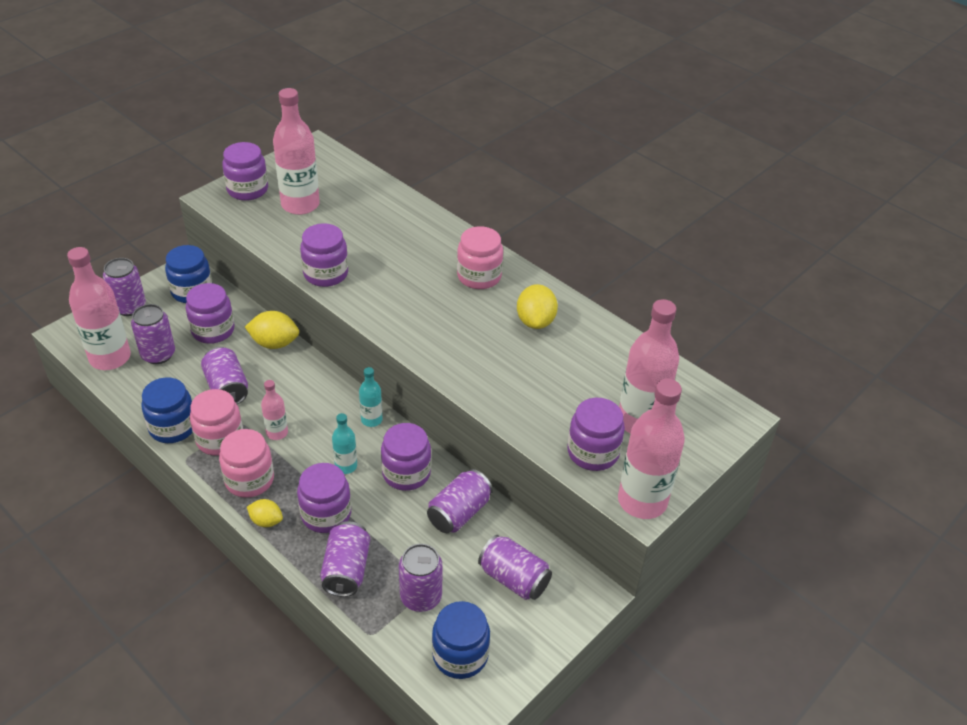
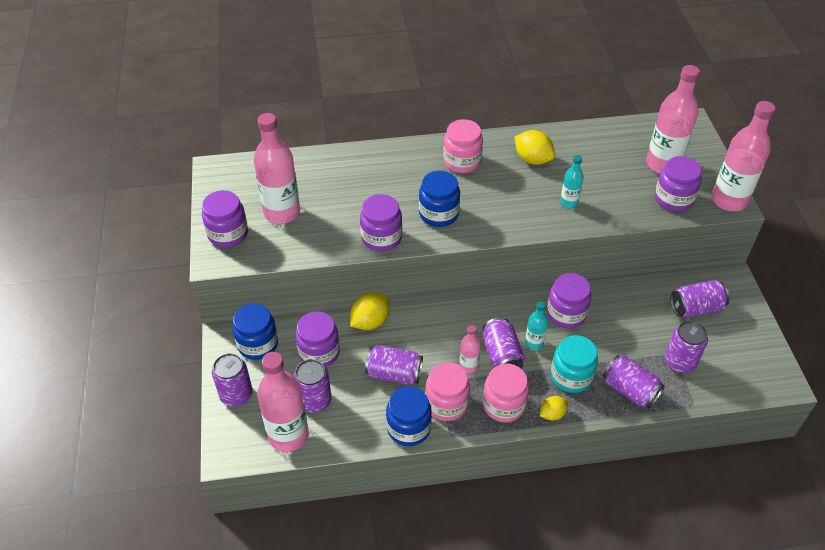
camera: 50 degrees left, 5 degrees up
(326, 514) = (571, 376): purple jar -> turquoise jar
(371, 420) = (500, 306): turquoise bottle -> turquoise bottle (569, 202)
(459, 513) = (622, 305): purple can -> purple can (501, 355)
(460, 655) = (739, 367): blue jar -> blue jar (439, 214)

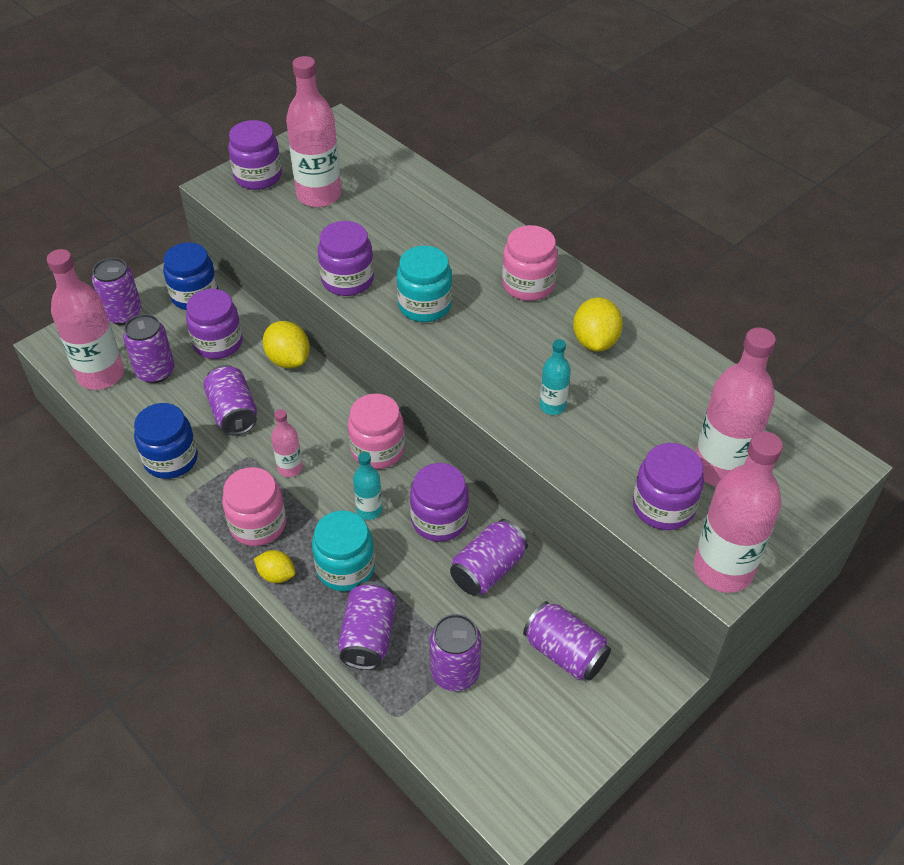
camera: 55 degrees right, 0 degrees up
(370, 321) = (288, 359): yellow lemon -> yellow lemon turned 45 degrees clockwise
(439, 214) = (425, 305): blue jar -> turquoise jar
(446, 404) = (224, 474): pink jar -> pink jar (377, 450)
(501, 355) = (327, 489): purple can -> purple can (488, 570)

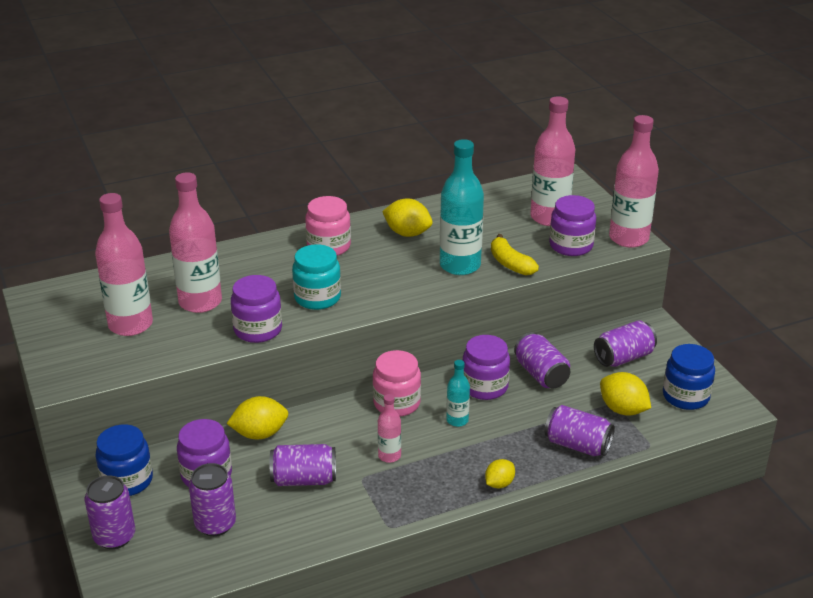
camera: 70 degrees left, 15 degrees down
(101, 375) = (193, 565): pink bottle -> pink bottle (200, 302)
(171, 459) = (337, 529): blue jar -> blue jar (685, 396)
(258, 177) = (70, 355): purple jar -> none
(258, 524) = (441, 485): pink jar -> none
(345, 568) = (509, 444): turquoise jar -> none
(455, 672) = (623, 409): purple can -> yellow lemon
(552, 406) = (460, 265): turquoise bottle -> turquoise bottle, size x1.99
(583, 453) = (510, 264): none -> yellow banana

